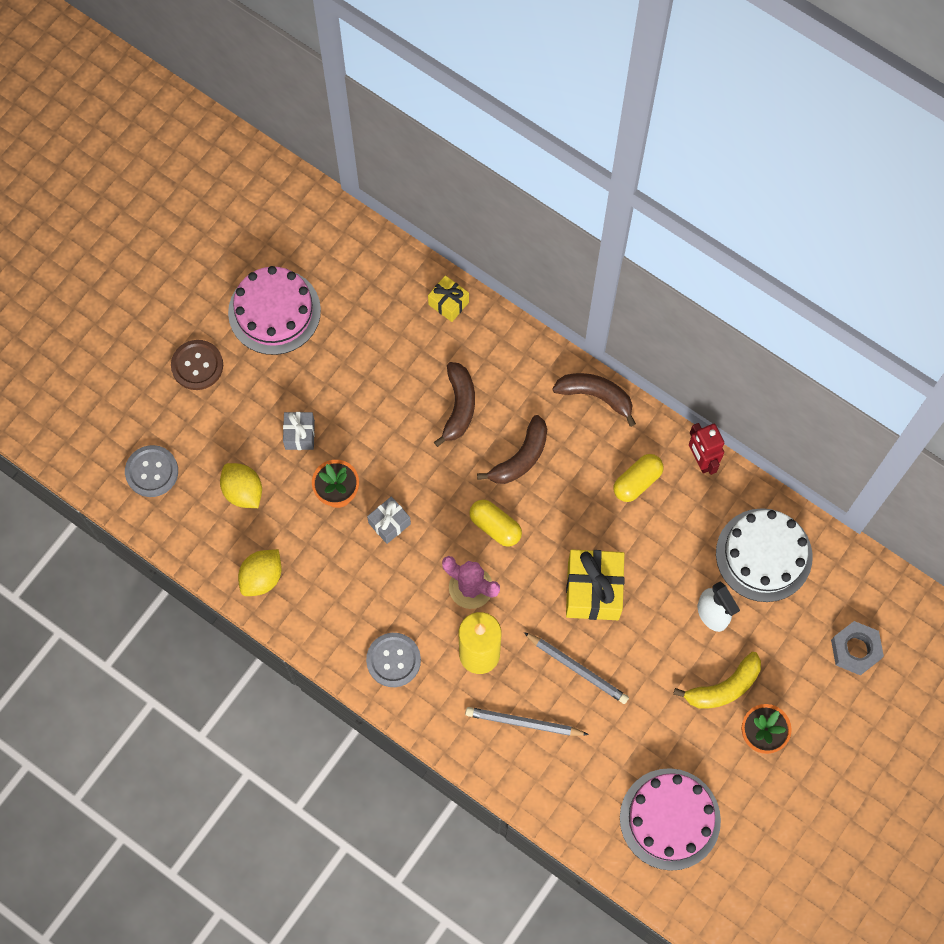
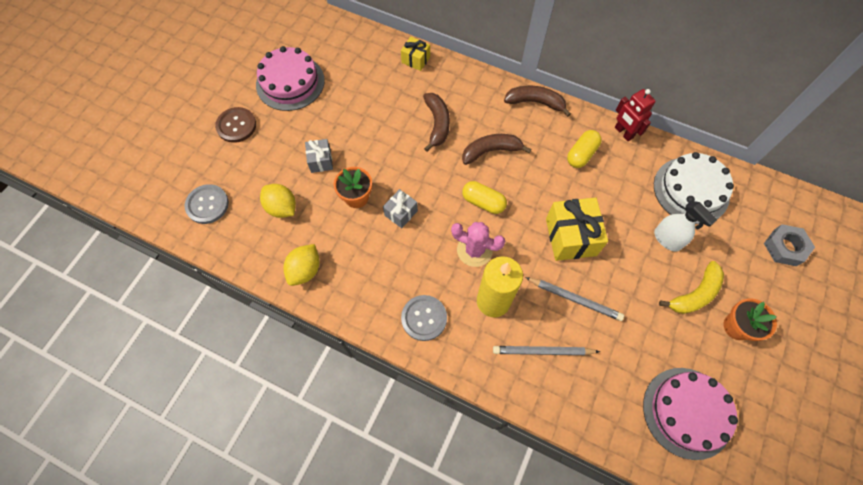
camera: 10 degrees left, 5 degrees down
(520, 457) = (491, 151): brown banana -> brown banana turned 135 degrees counterclockwise

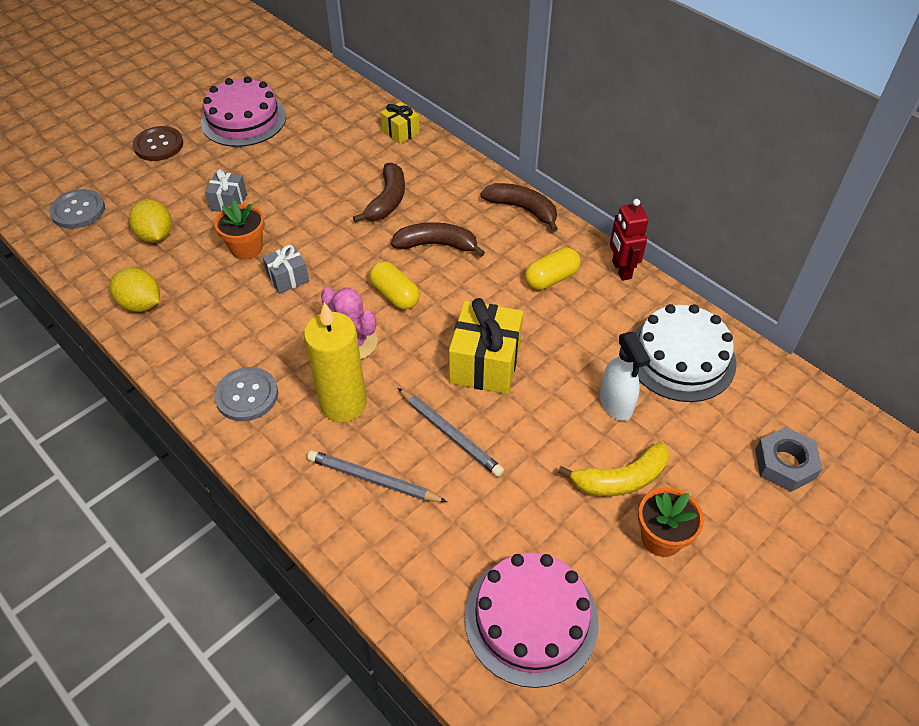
camera: 20 degrees right, 15 degrees down
(305, 270) = (141, 304): yellow lemon -> yellow lemon turned 75 degrees clockwise

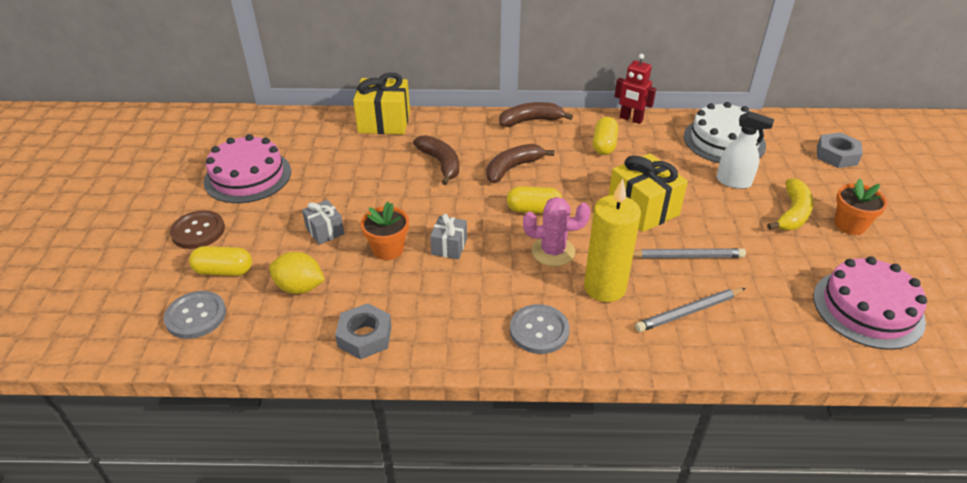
camera: 45 degrees left, 10 degrees down
(133, 188) = (224, 271): none -> yellow capsule
(141, 304) = (365, 336): yellow lemon -> grey nut
(400, 132) = (384, 122): yellow gift -> yellow gift, size x1.82

